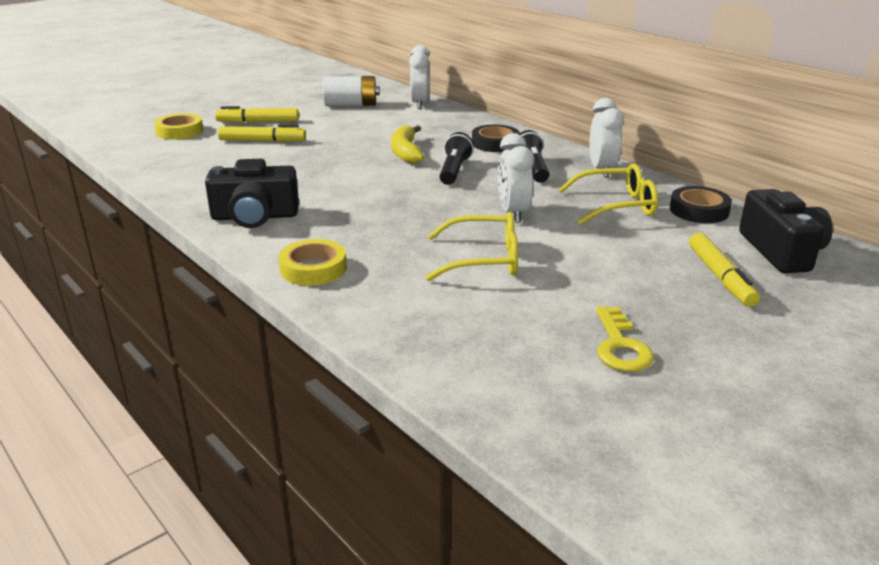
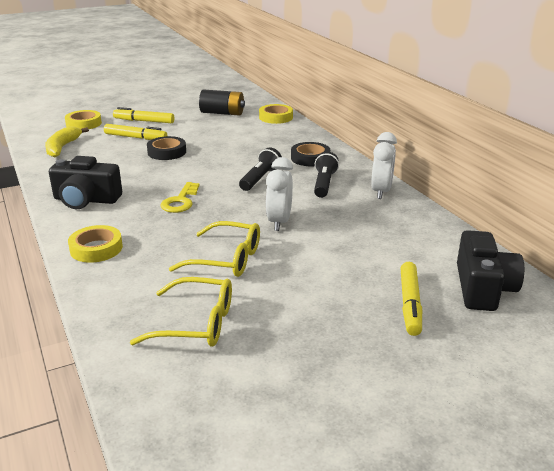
camera: 15 degrees right, 0 degrees up
(351, 105) = (222, 113): white battery -> black battery
(406, 152) = (234, 158): yellow banana -> yellow banana (62, 147)
(420, 104) = (276, 117): white clock -> yellow tape
(616, 205) = (369, 226): yellow glasses -> yellow glasses (196, 323)
(620, 346) = (278, 352): yellow key -> yellow key (180, 201)
(699, 210) = (437, 239): black tape -> black tape (167, 152)

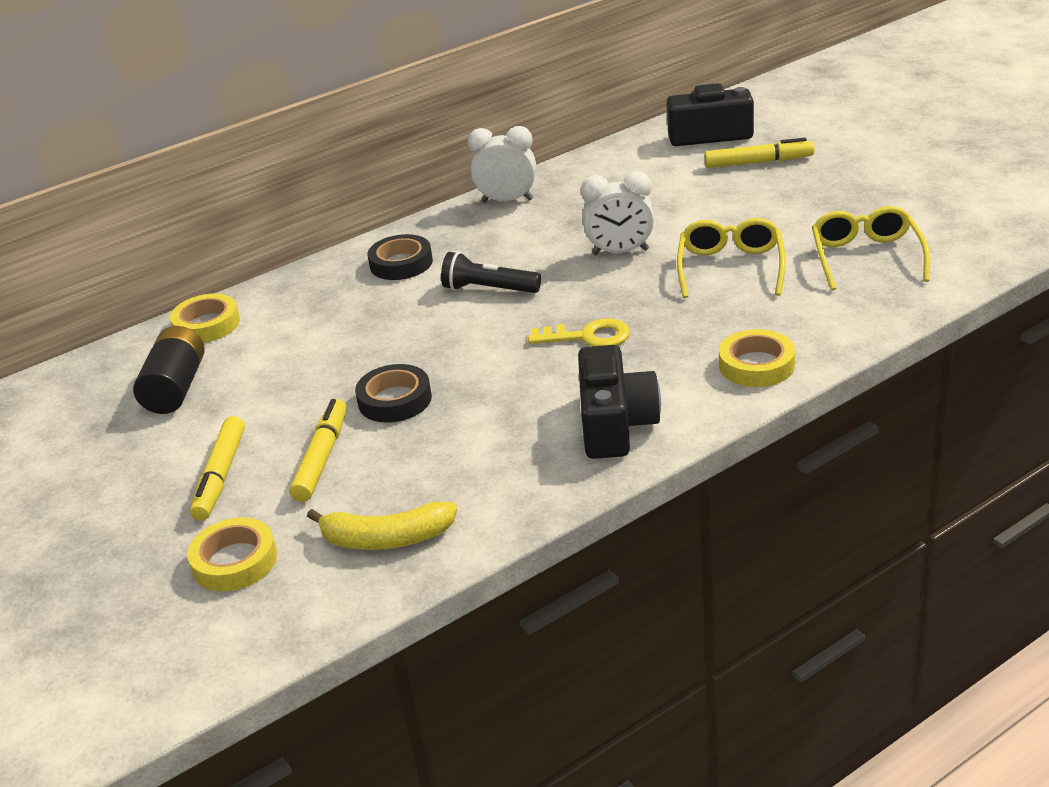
camera: 95 degrees left, 5 degrees up
(324, 184) = (493, 240): black flashlight -> none

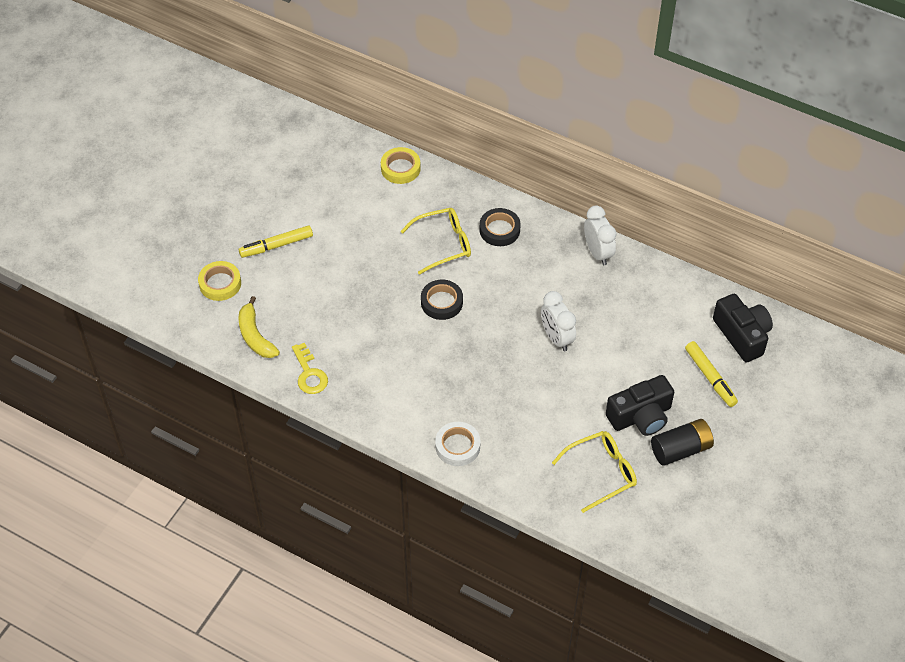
camera: 60 degrees right, 20 degrees up
(176, 388) = (338, 187): black battery -> black battery (681, 449)
(322, 458) = (305, 281): yellow marker -> none
(395, 400) = (363, 289): black tape -> black tape (441, 302)
(488, 289) = (487, 286): black flashlight -> none
(588, 337) = (456, 355): yellow key -> yellow key (309, 374)
(615, 424) = (378, 397): black camera -> black camera (640, 416)
(730, 268) = (560, 402): yellow glasses -> yellow glasses (443, 244)
(756, 365) = (457, 446): yellow tape -> white tape

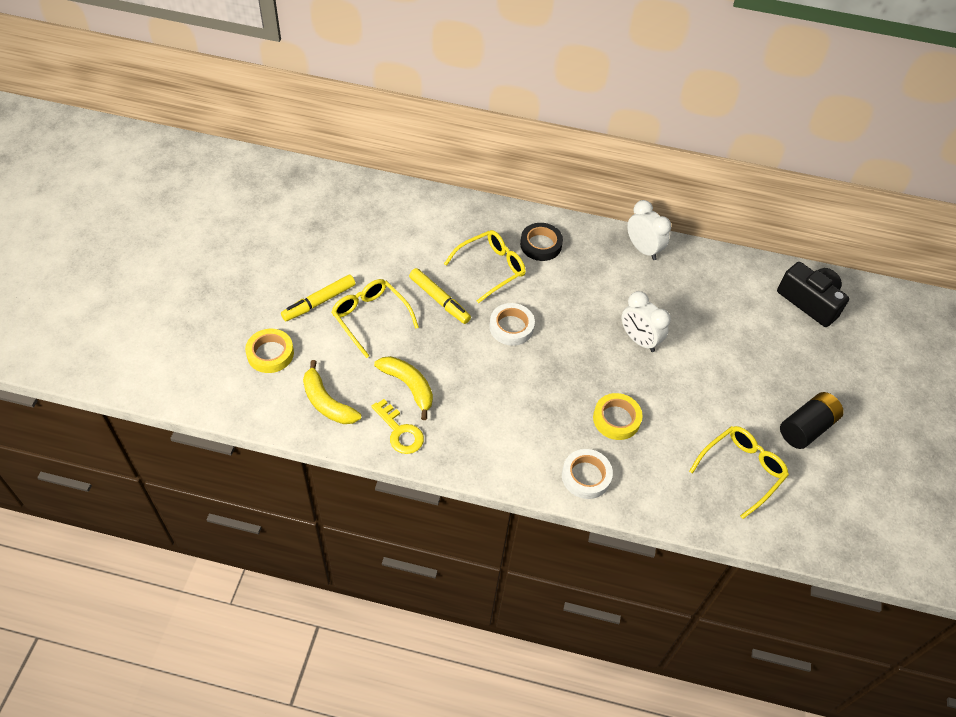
camera: 20 degrees left, 0 degrees up
(317, 269) = (370, 318): none -> yellow glasses
(330, 337) = (408, 386): none -> yellow banana
(400, 168) = (421, 203): yellow tape -> yellow tape (616, 419)
(441, 302) = (511, 327): black tape -> white tape
(640, 416) = (753, 402): black camera -> none
(710, 377) = (800, 349): yellow marker -> yellow marker (439, 300)

